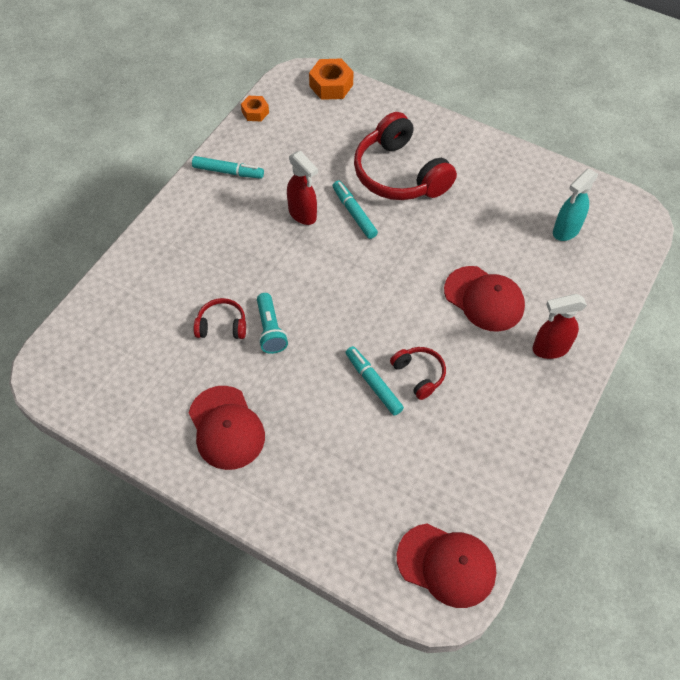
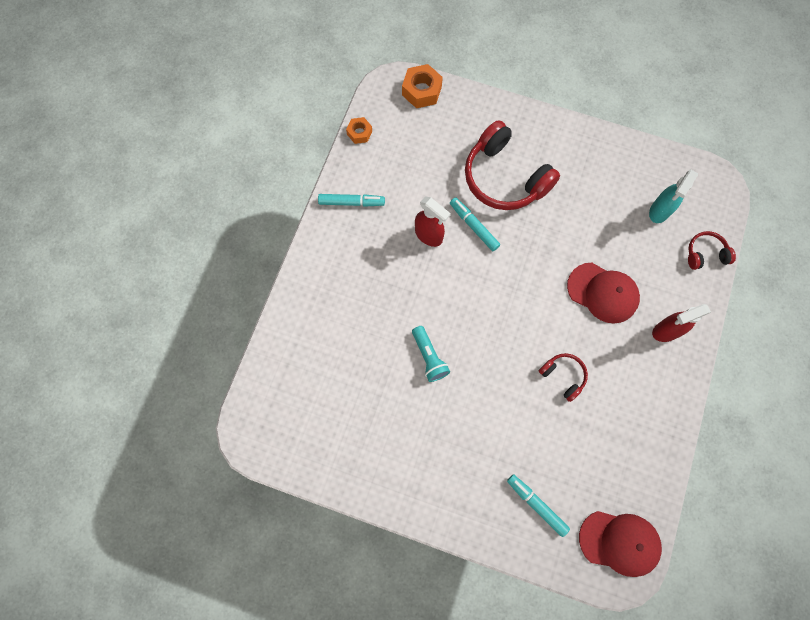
camera: 10 degrees left, 15 degrees up
(222, 325) = (386, 360): red headphones -> red headphones (705, 254)
(226, 428) = (415, 456): red cap -> none
(373, 383) = (527, 392): turquoise marker -> turquoise marker (536, 504)

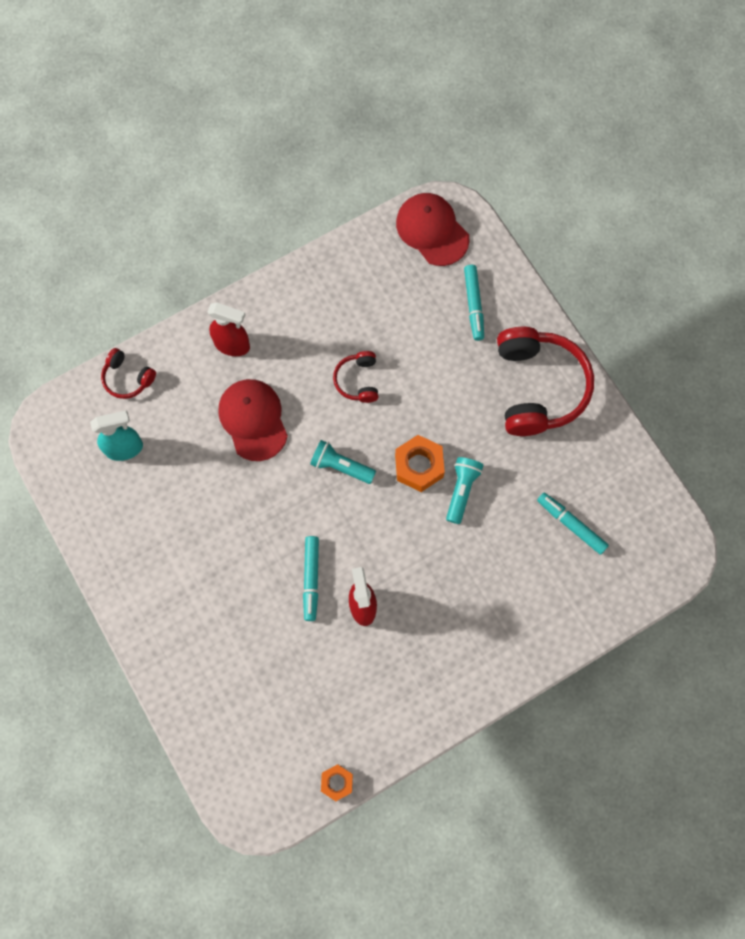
camera: 140 degrees left, 0 degrees up
(351, 202) = (410, 706): turquoise marker -> turquoise marker (571, 524)
(422, 91) = (228, 777): orange nut -> orange nut (419, 466)
(504, 178) = (235, 604): red headphones -> red headphones (538, 387)
(520, 309) = (341, 466): none -> turquoise flashlight

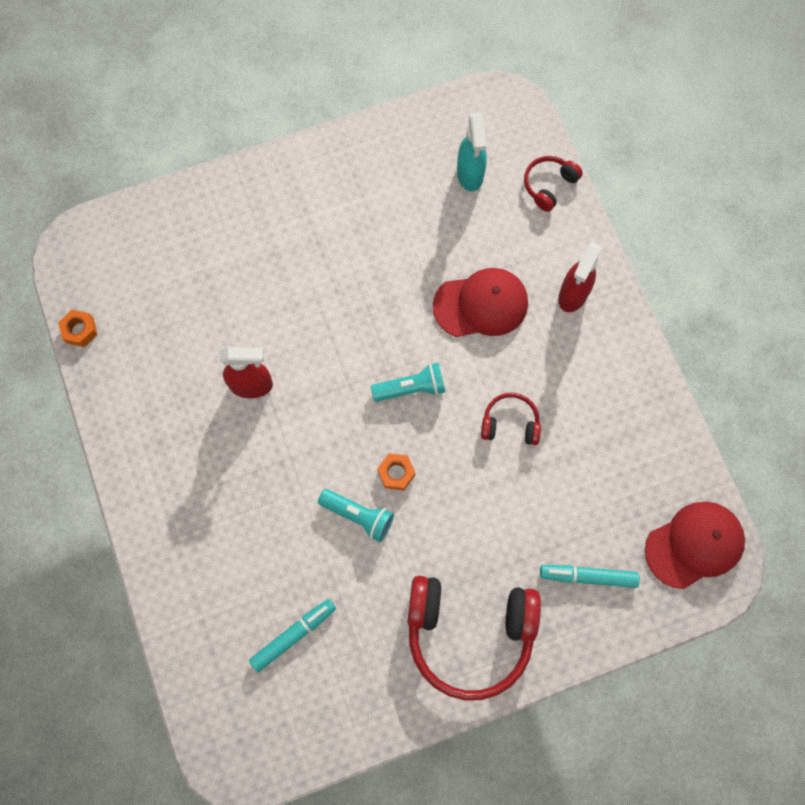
camera: 100 degrees right, 0 degrees up
(311, 579) = (292, 337): turquoise marker -> none
(341, 466) = (411, 388): turquoise flashlight -> turquoise flashlight turned 45 degrees clockwise
(419, 466) = (396, 473): orange nut -> orange nut, size x0.61

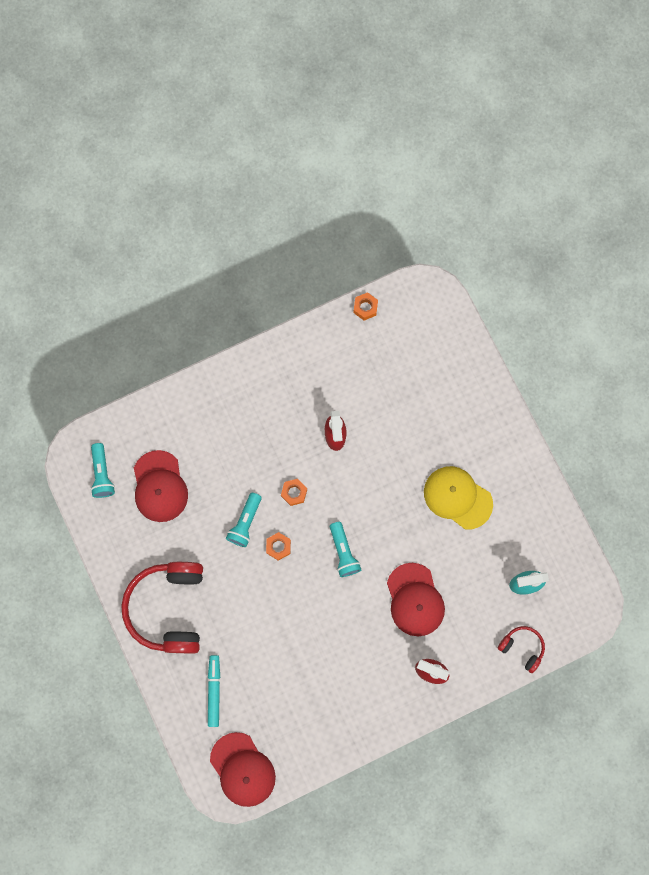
camera: 85 degrees right, 5 degrees up
(265, 721) = (102, 474): none -> turquoise flashlight
(293, 635) = (159, 486): turquoise marker -> red cap
(324, 446) = (294, 493): none -> orange nut
(353, 240) = (457, 497): none -> yellow cap
(510, 423) = (323, 628): red headphones -> none

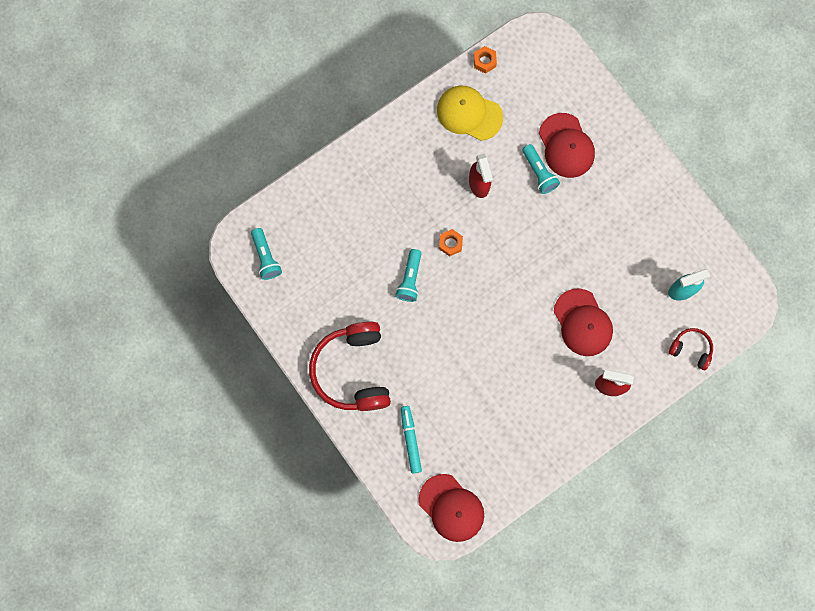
camera: 10 degrees left, 0 degrees up
(159, 486) = (322, 259): red cap -> red cap (566, 146)
(278, 547) = (445, 296): orange nut -> none
(343, 552) = (507, 290): turquoise flashlight -> turquoise flashlight (539, 173)
(457, 497) = (604, 222): yellow cap -> yellow cap (469, 113)

